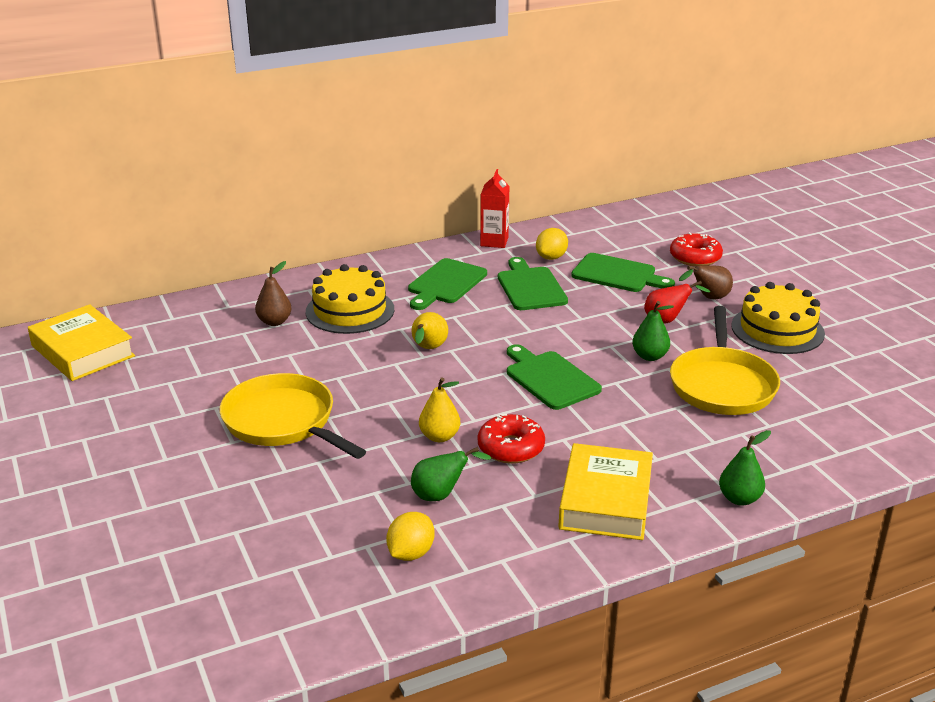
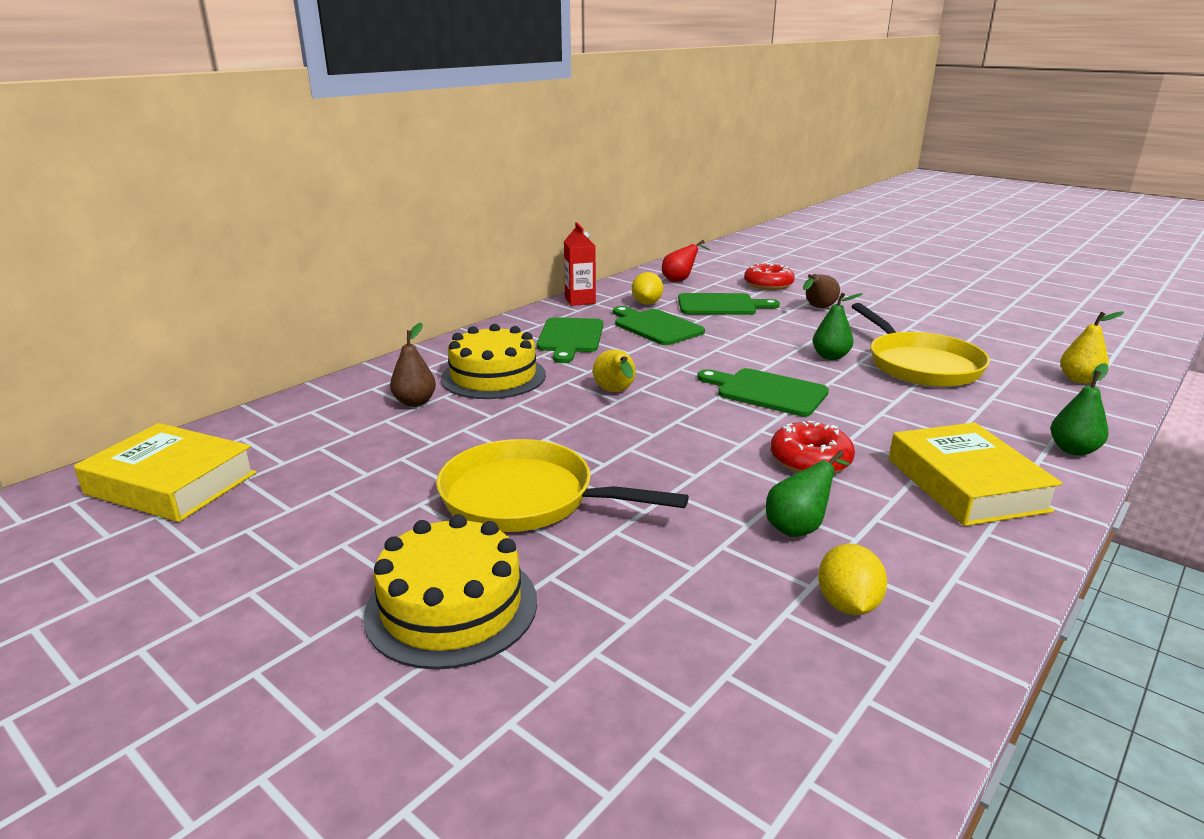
camera: 25 degrees left, 5 degrees down
(439, 436) = (724, 468): yellow pear -> yellow pear (1079, 379)
(667, 320) = (807, 329): red pear -> red pear (680, 280)
(777, 329) = (902, 319): yellow cake -> yellow cake (451, 607)

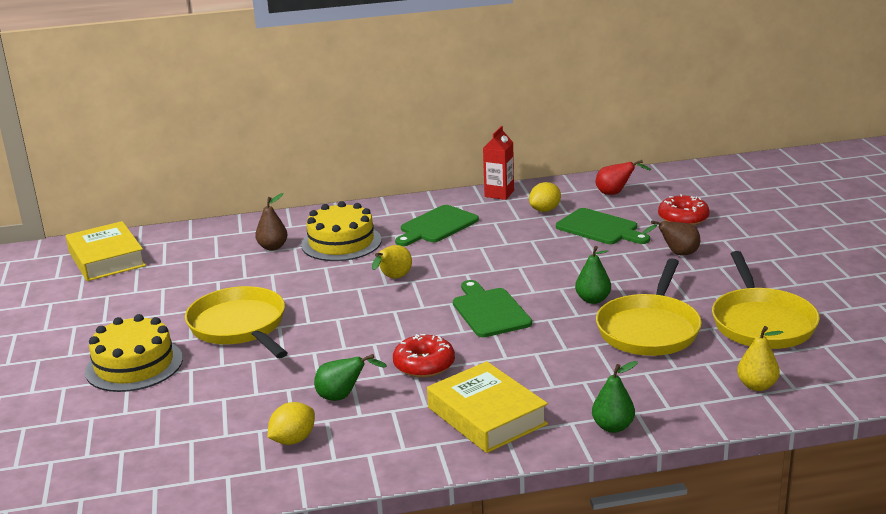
camera: 40 degrees right, 0 degrees up
(655, 326) = (512, 234): green cutting board -> none
(966, 484) = (487, 416): yellow book -> yellow book turned 60 degrees counterclockwise
(978, 336) = (761, 322): none -> yellow pan

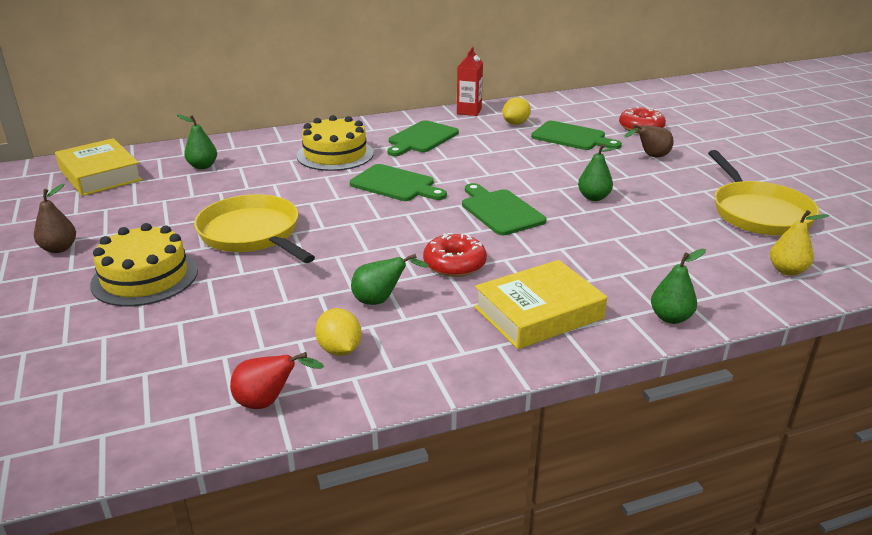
camera: 10 degrees left, 5 degrees up
(206, 252) = (203, 166): none -> green pear
(273, 247) = (269, 160): brown pear -> brown pear (59, 248)
(293, 440) = (339, 349): yellow lemon -> yellow lemon turned 60 degrees counterclockwise
(393, 278) = (395, 184): yellow pear -> green cutting board
(487, 416) = (538, 313): yellow book -> yellow book turned 75 degrees counterclockwise
(615, 193) = (572, 109): red pear -> red pear (268, 402)
(649, 329) = (659, 222): yellow pan -> none

